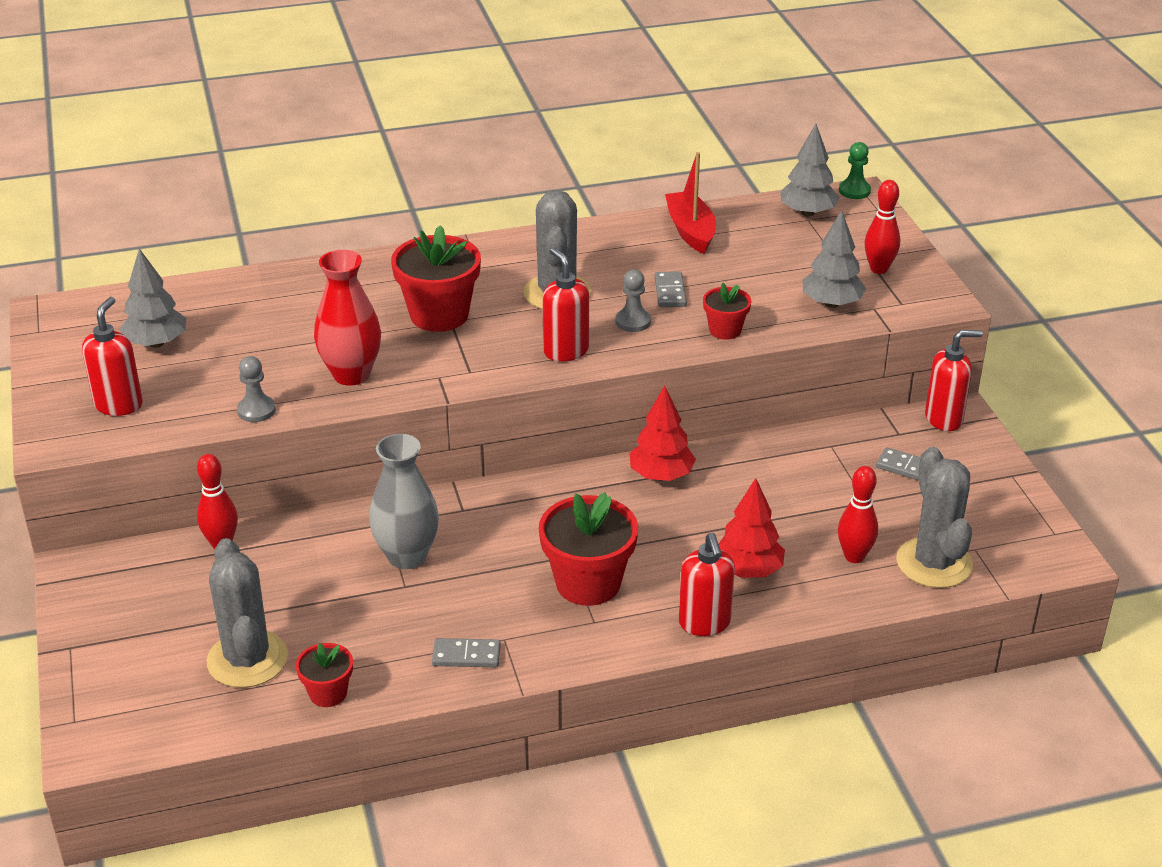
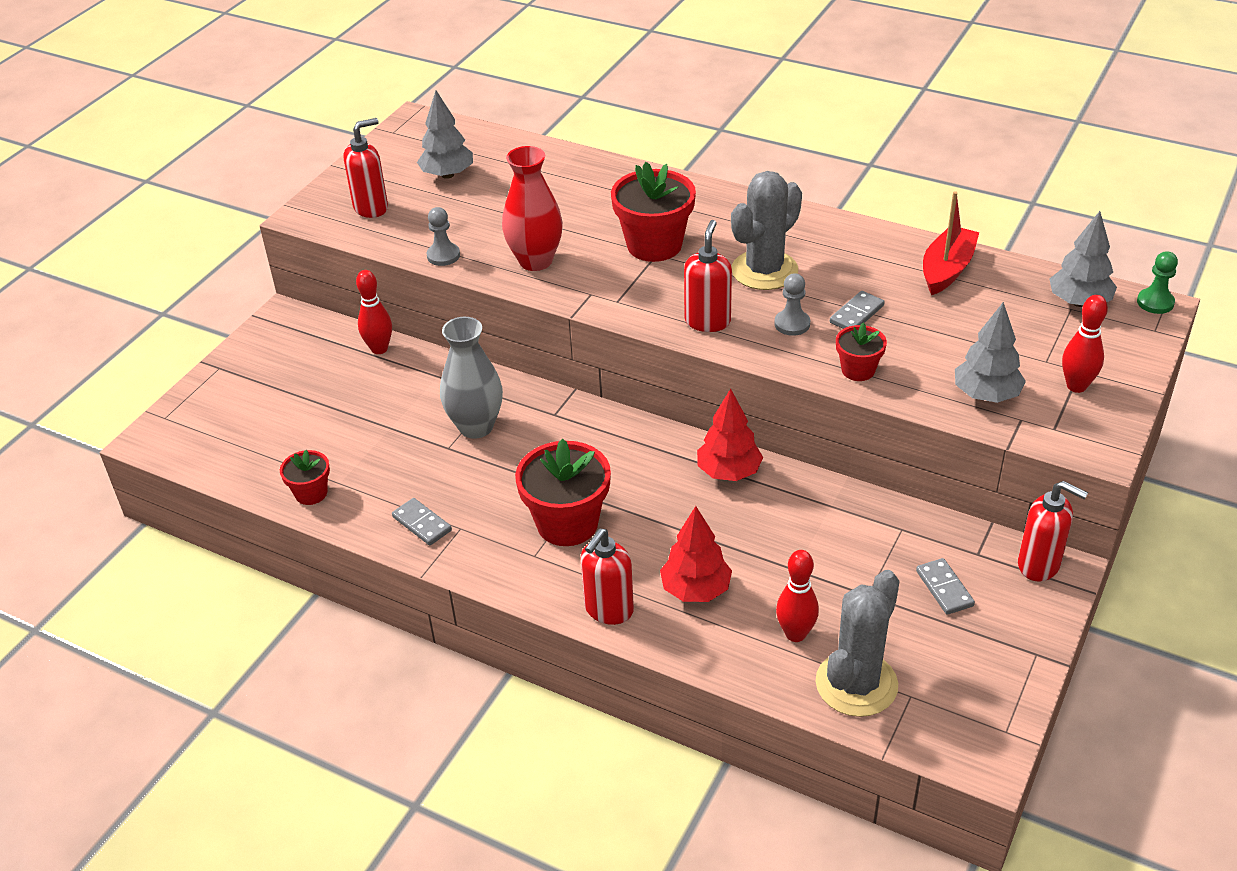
camera: 45 degrees right, 5 degrees up
(247, 659) = (297, 439): grey cactus -> none

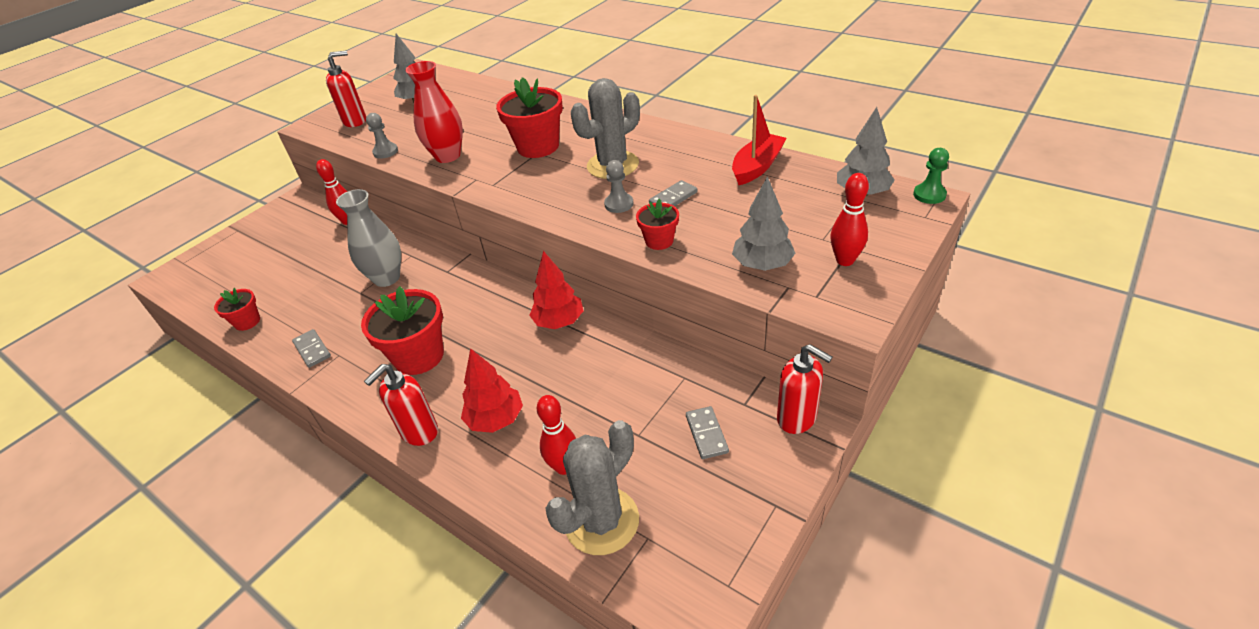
camera: 10 degrees right, 0 degrees up
(707, 321) = (554, 200): red soap dispenser -> none

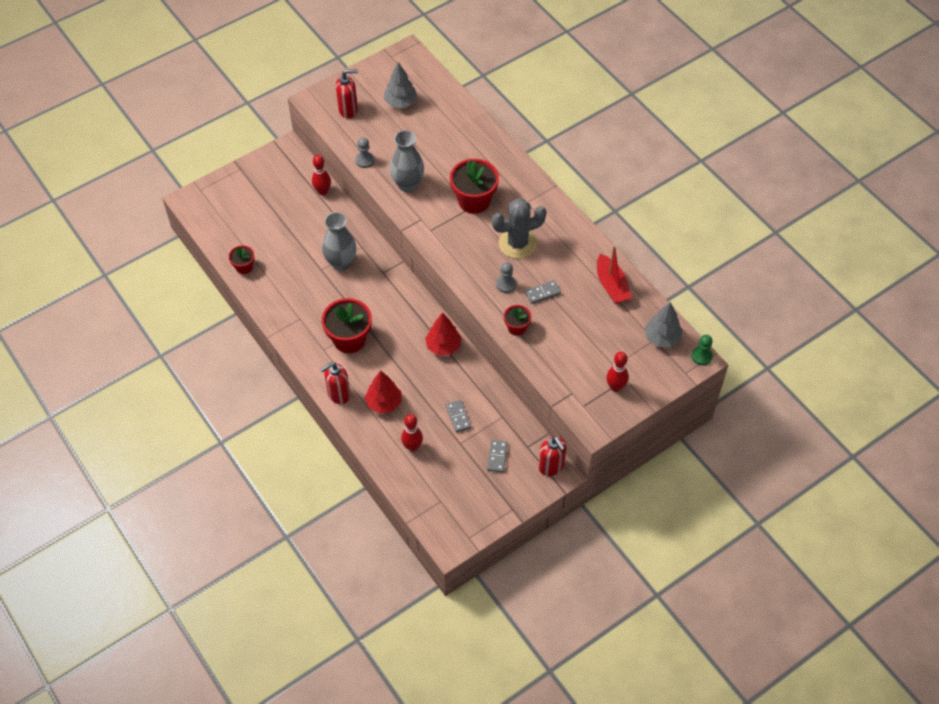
camera: 15 degrees right, 15 degrees up
(312, 350) = (284, 308): grey domino -> grey domino (458, 417)
(447, 156) = (408, 184): red vase -> grey vase
(601, 521) = (421, 484): grey cactus -> none
(757, 167) = (611, 285): red boat -> red boat turned 105 degrees clockwise
(762, 265) = (567, 371): grey tree -> none

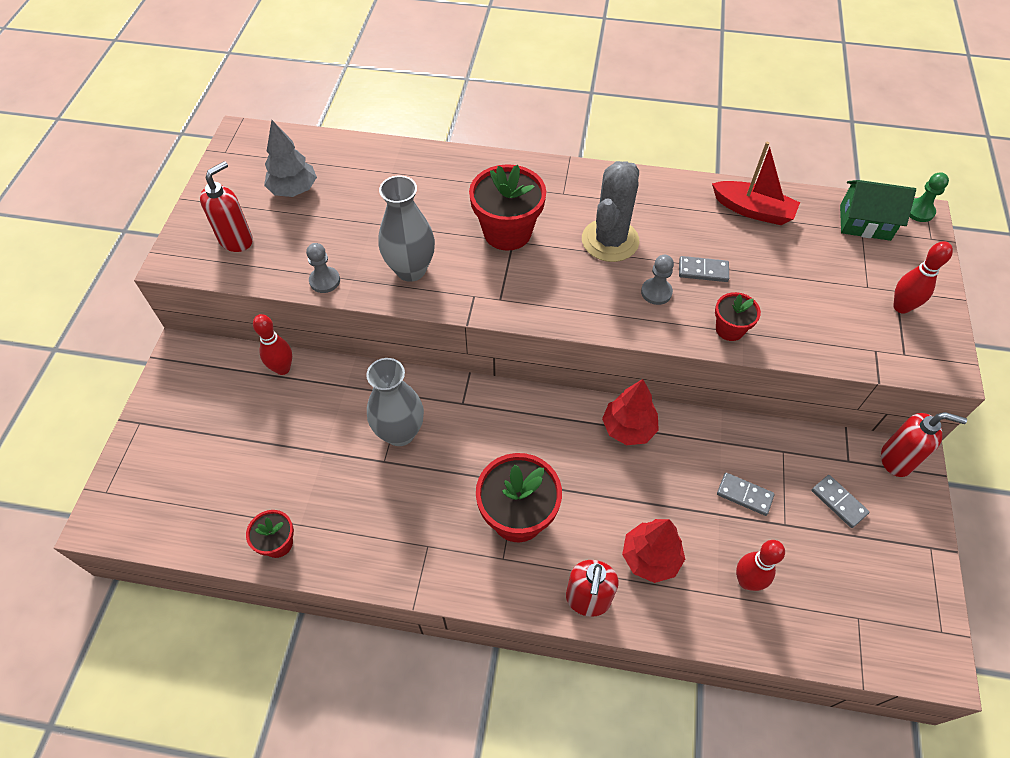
camera: 45 degrees left, 0 degrees up
(542, 293) = (703, 271): grey domino -> grey domino turned 75 degrees clockwise
(662, 338) = (865, 222): grey tree -> green house

